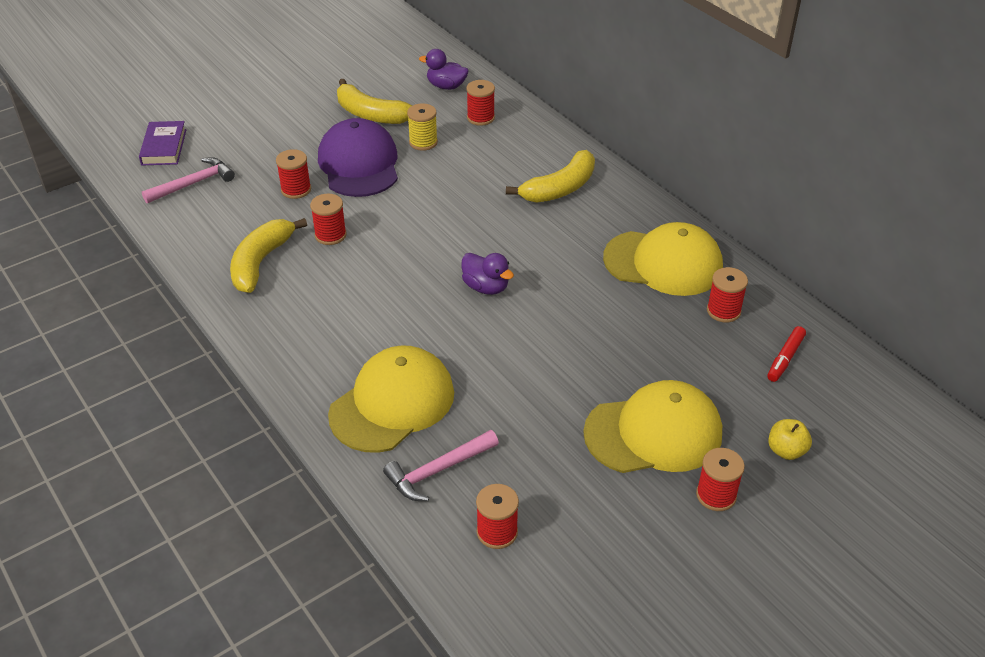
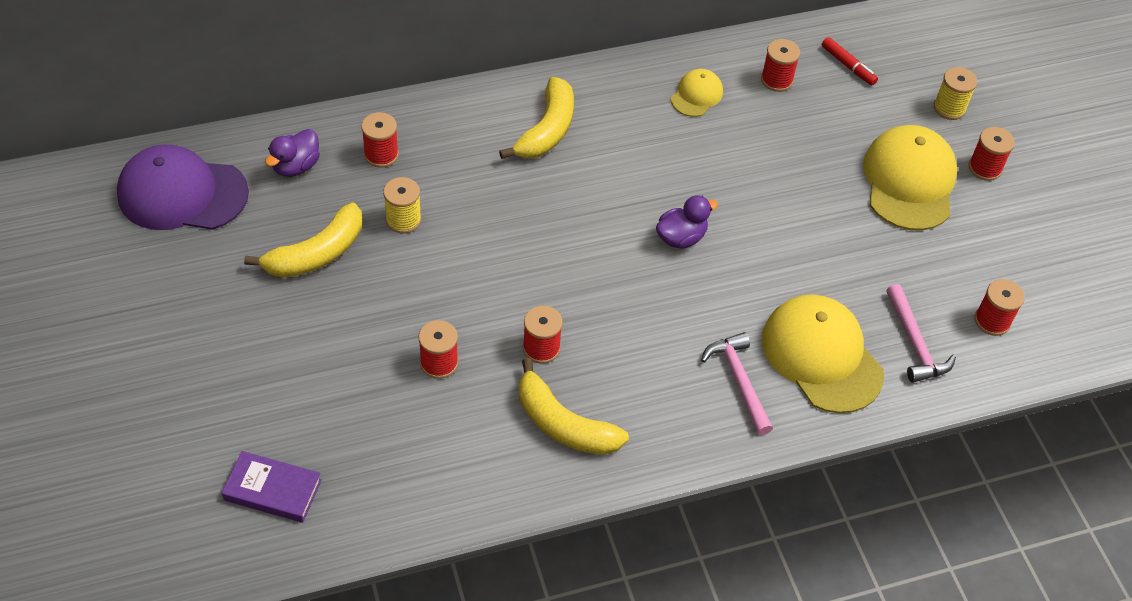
camera: 75 degrees left, 10 degrees up
(193, 183) = (374, 468): pink hammer -> pink hammer (739, 381)
(359, 164) = (417, 290): purple cap -> purple cap (182, 193)
(560, 188) = (547, 130): yellow banana -> yellow banana turned 45 degrees clockwise
(663, 263) = (696, 95): yellow cap -> yellow cap, size x0.51
(786, 451) = (949, 108): yellow apple -> yellow spool

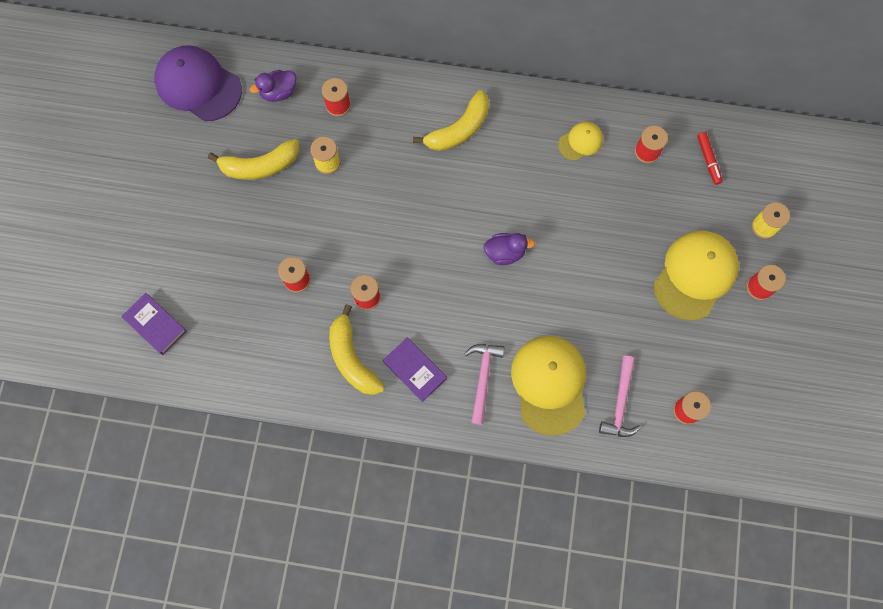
camera: 30 degrees right, 20 degrees up
(650, 406) = (415, 370): none -> purple book

